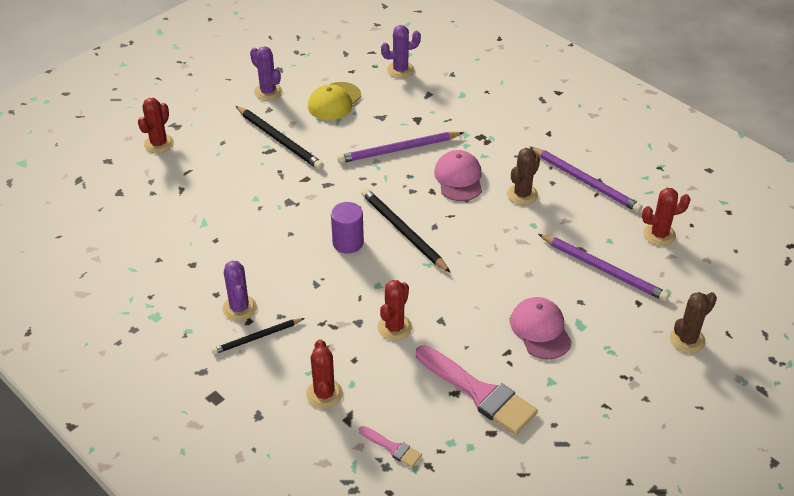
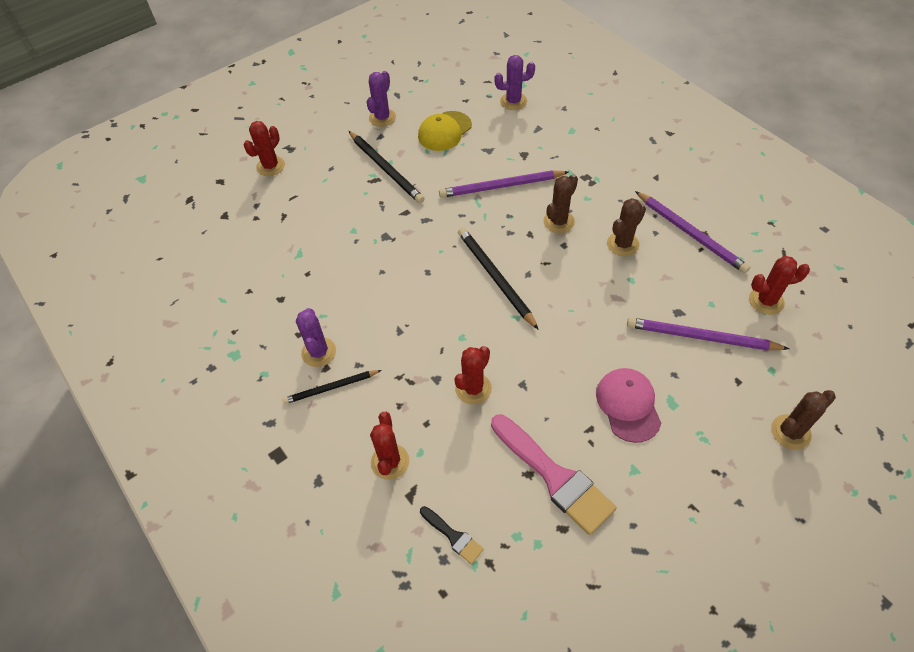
camera: 10 degrees right, 10 degrees up
(268, 92) = (382, 118): purple cactus -> purple cactus turned 60 degrees clockwise
(348, 242) = (438, 286): purple cylinder -> none
(392, 448) = (453, 536): pink brush -> black brush
(458, 178) = (558, 222): pink cap -> brown cactus
(603, 269) = (702, 337): purple pencil -> purple pencil turned 150 degrees clockwise

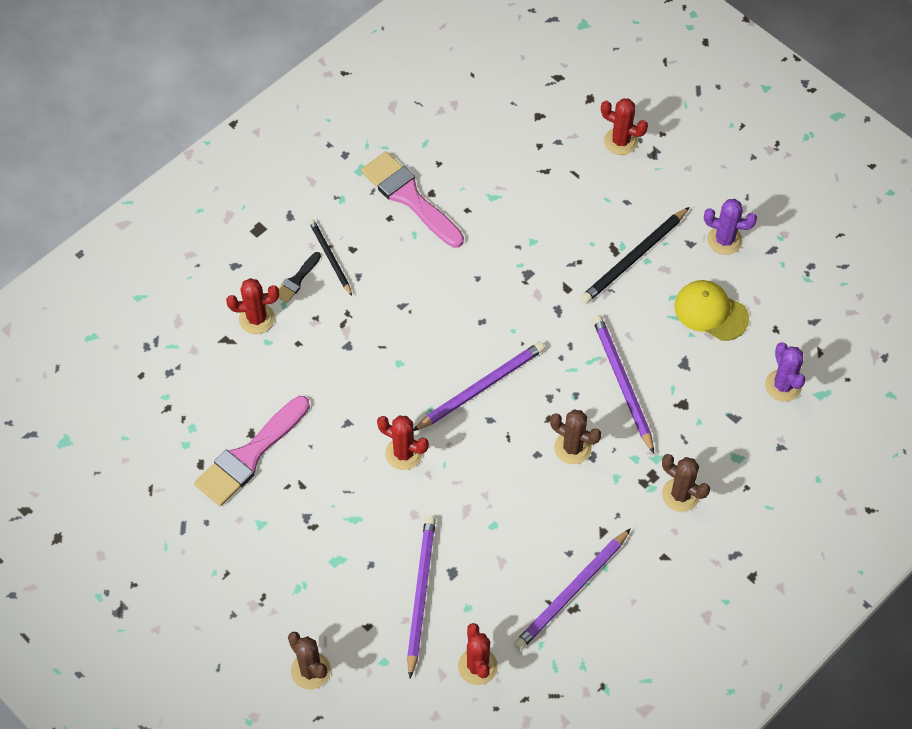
camera: 80 degrees right, 5 degrees up
(280, 316) = (409, 197): none -> pink brush
(319, 352) = (370, 239): purple cactus -> none
(453, 536) = (189, 377): black brush -> black brush (296, 280)
(473, 388) = (339, 379): red cactus -> red cactus (404, 453)
(495, 278) = (480, 388): black pencil -> purple pencil
(622, 244) = (546, 517): brown cactus -> brown cactus (680, 494)
(628, 405) = (330, 519): pink cap -> none

